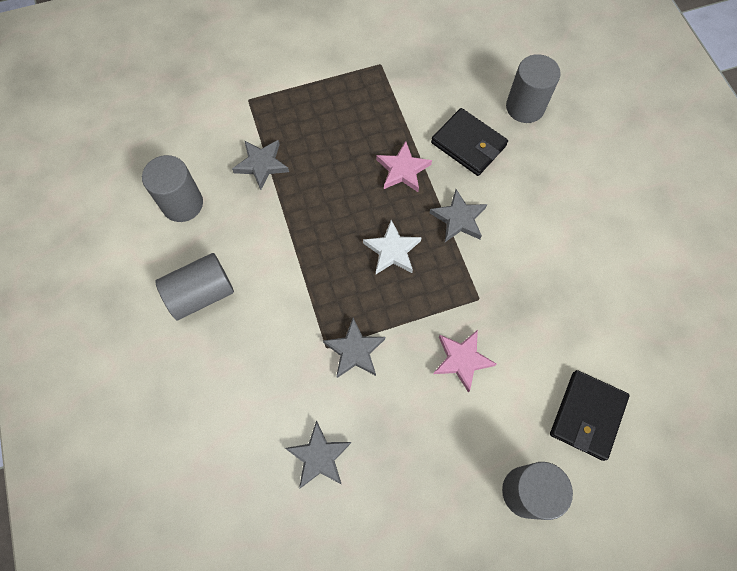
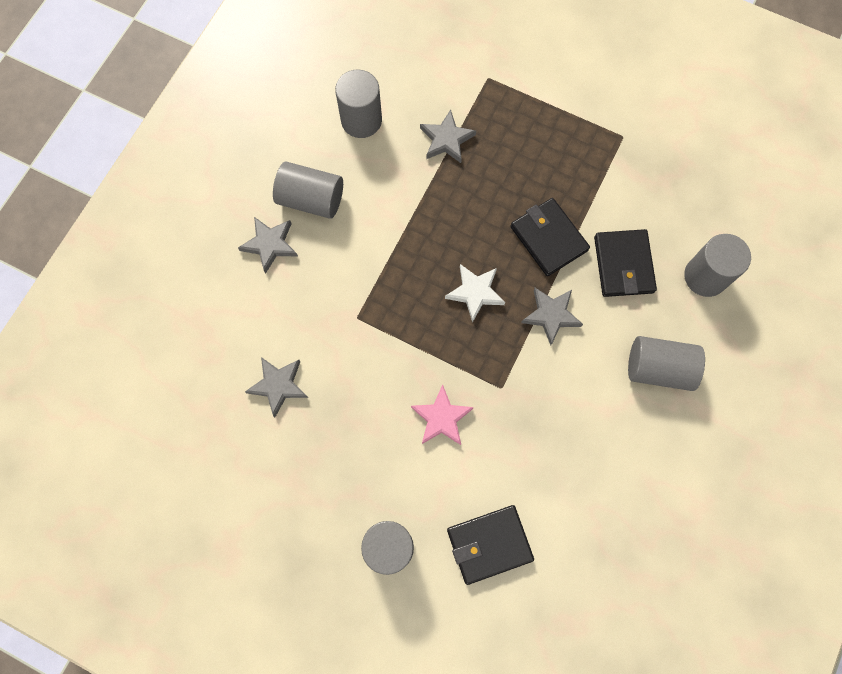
camera: 45 degrees right, 5 degrees up
(354, 351) = (373, 338): grey star -> grey star (270, 244)
(403, 170) = (548, 238): pink star -> black wallet
(561, 190) = (658, 368): none -> grey cylinder

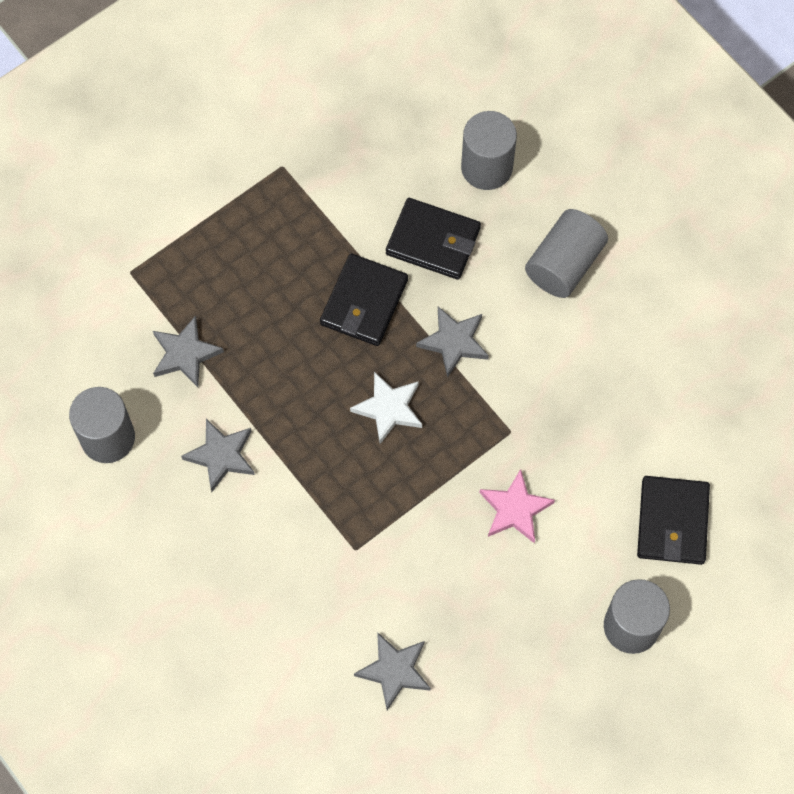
camera: 65 degrees left, 5 degrees down
(270, 244) = (215, 610): grey star -> grey star (221, 456)
(311, 199) = (181, 539): grey cylinder -> none
(548, 238) = (364, 302): black wallet -> black wallet turned 60 degrees counterclockwise

